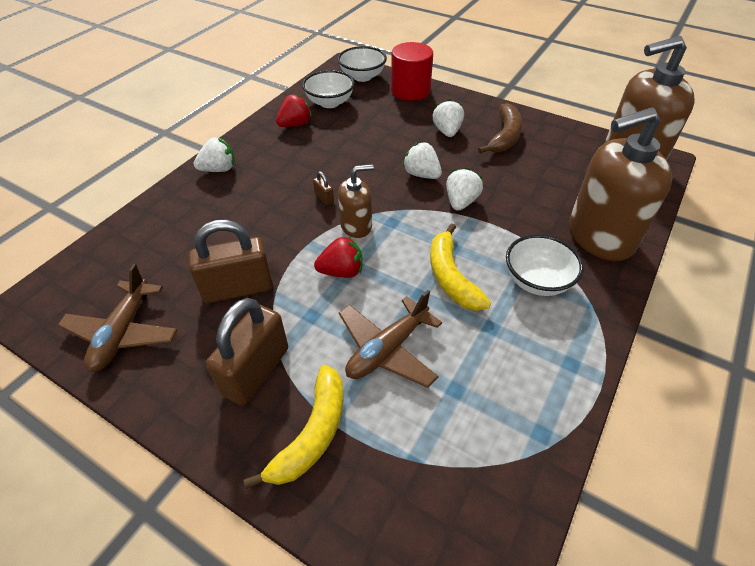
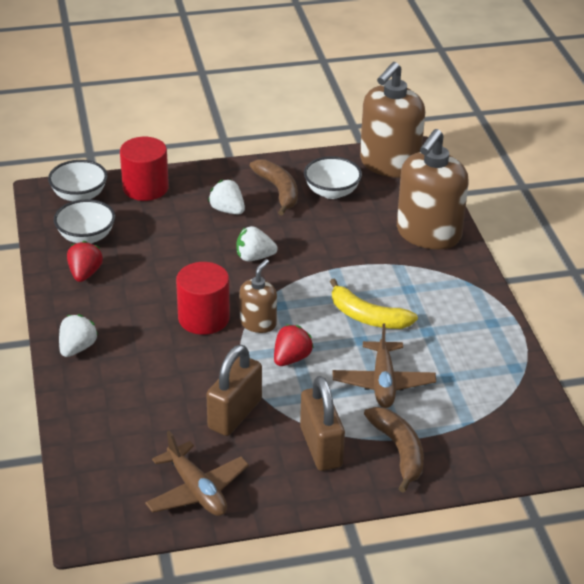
camera: 45 degrees left, 10 degrees down
(312, 433) = (399, 451): yellow banana -> brown banana
(324, 198) = (204, 318): brown padlock -> red cylinder
(461, 202) = (310, 262): white strawberry -> none
(537, 281) = (422, 286): white bowl -> white bowl (332, 192)

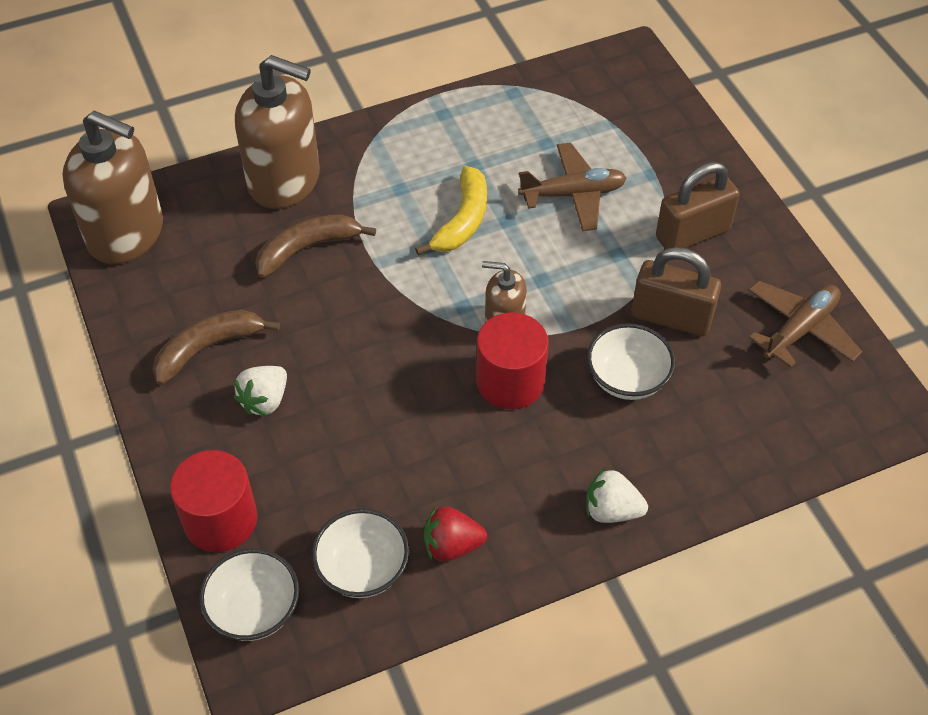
camera: 100 degrees left, 15 degrees up
(254, 257) = (370, 350): white strawberry -> none
(291, 358) = (559, 280): red strawberry -> none
(332, 192) = (203, 287): white bowl -> white bowl (627, 379)
(399, 451) = (673, 171): brown banana -> brown banana (307, 249)

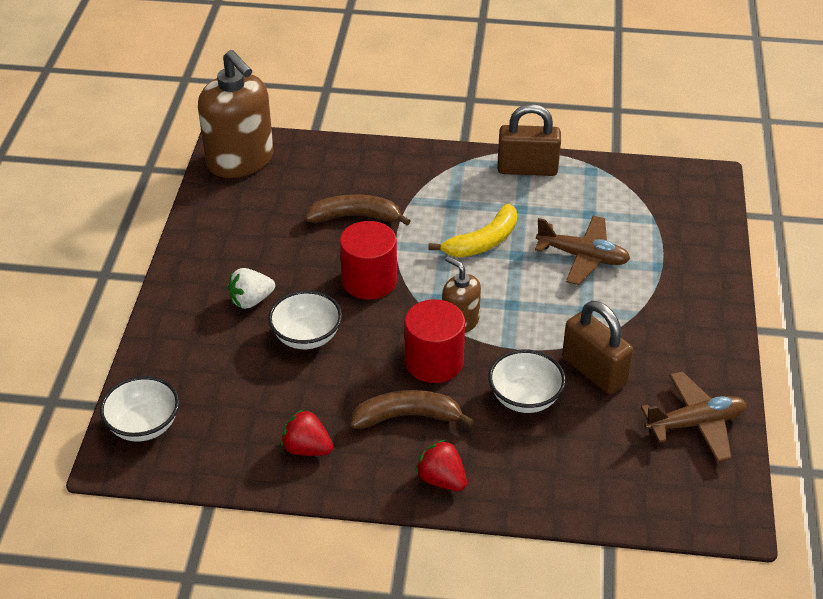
camera: 30 degrees right, 10 degrees down
(208, 348) = (239, 252): brown banana -> brown banana (407, 416)
(220, 520) = (165, 361): red cylinder -> red cylinder (369, 281)
(285, 180) = (373, 167): brown soap dispenser -> none
(362, 569) = (234, 434): white bowl -> white bowl (306, 336)
(611, 510) = (441, 480): white strawberry -> red strawberry
(692, 234) = (658, 321): brown padlock -> brown padlock (527, 169)

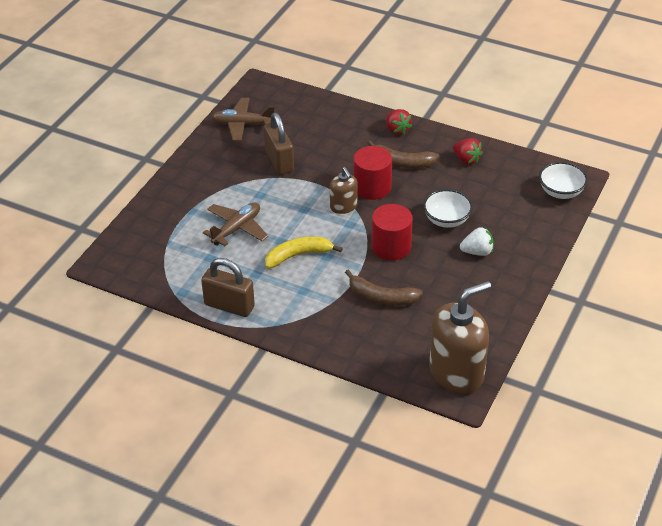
camera: 160 degrees left, 0 degrees up
(240, 160) = (456, 372): brown soap dispenser -> brown soap dispenser turned 75 degrees clockwise
(525, 398) = (329, 157): white bowl -> none
(582, 257) = (236, 229): brown plane -> brown plane turned 90 degrees clockwise

